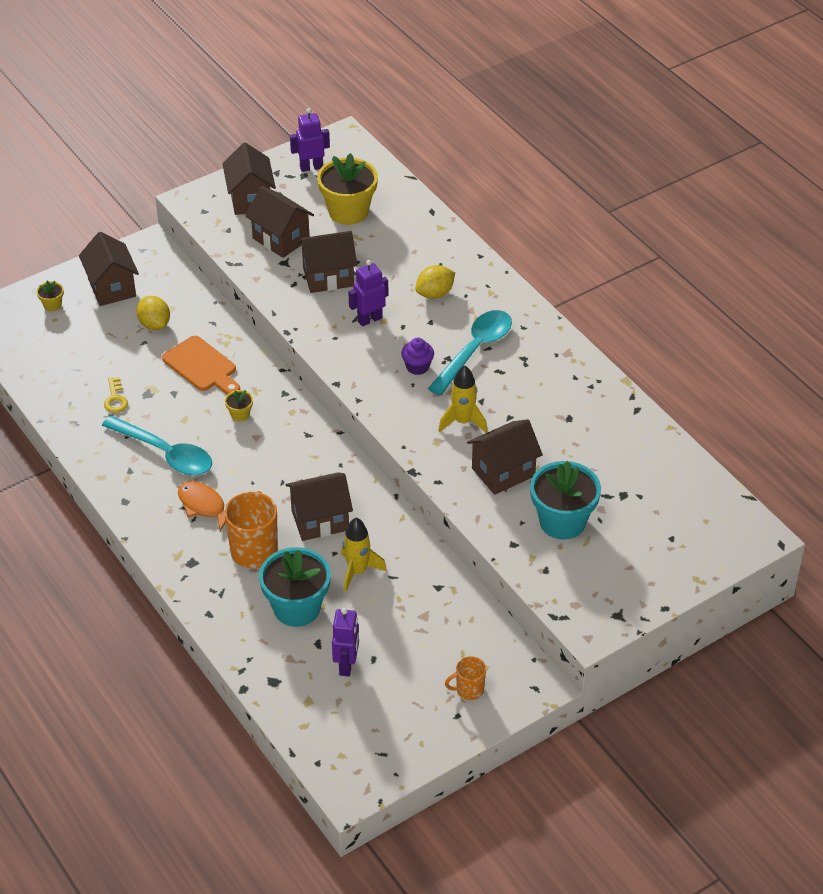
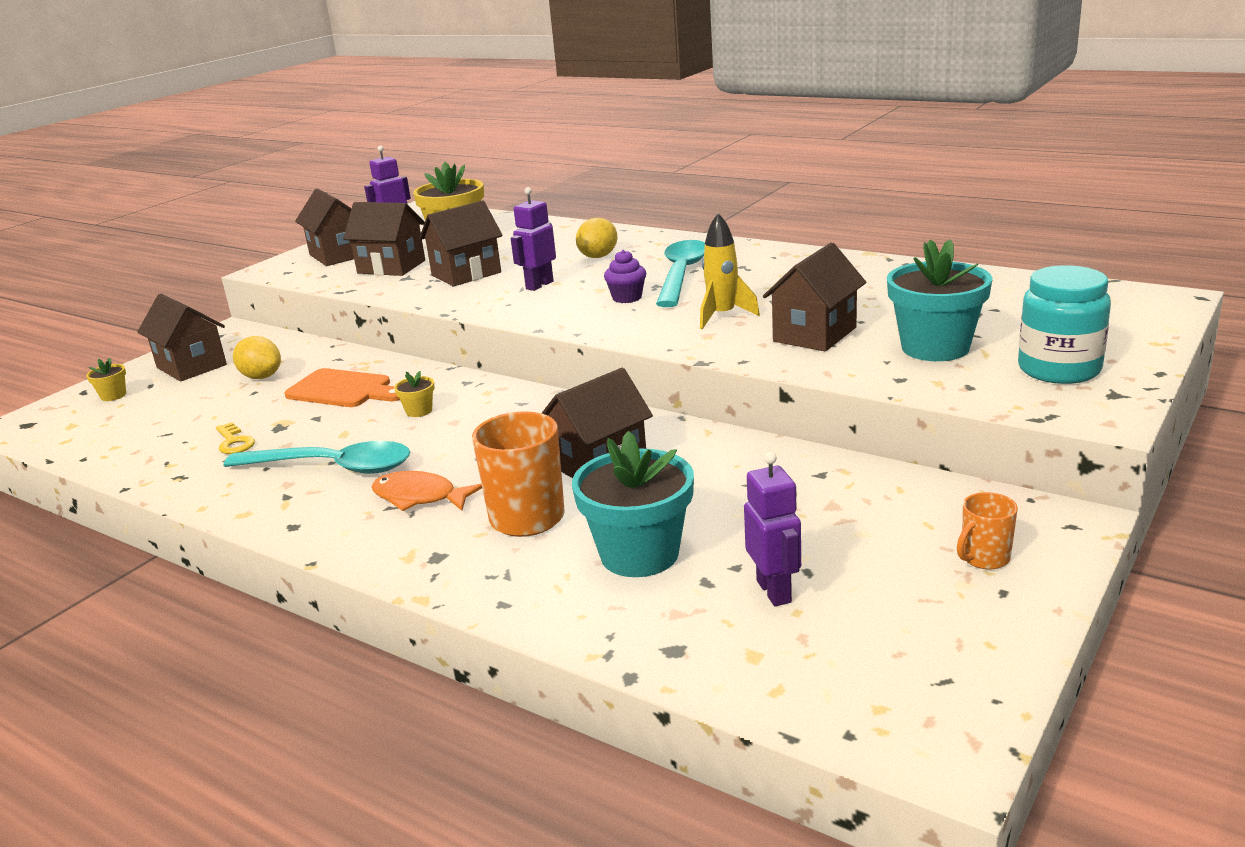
camera: 20 degrees left, 20 degrees down
(357, 572) = (695, 493): yellow rocket -> none
(612, 578) = (1059, 369): none -> turquoise jar

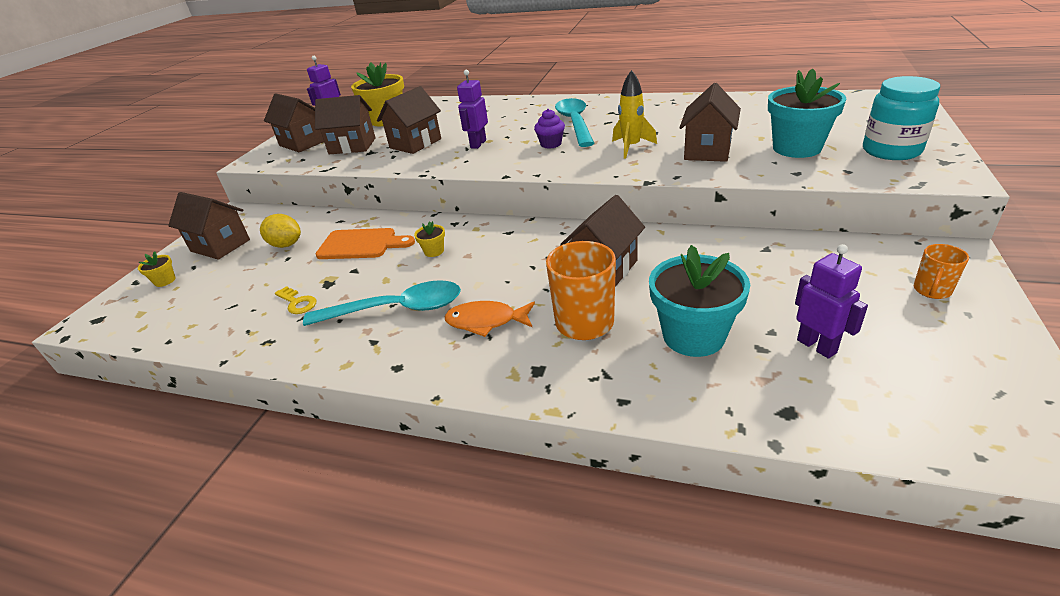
camera: 15 degrees left, 10 degrees up
(598, 256) = (504, 119): yellow lemon -> none

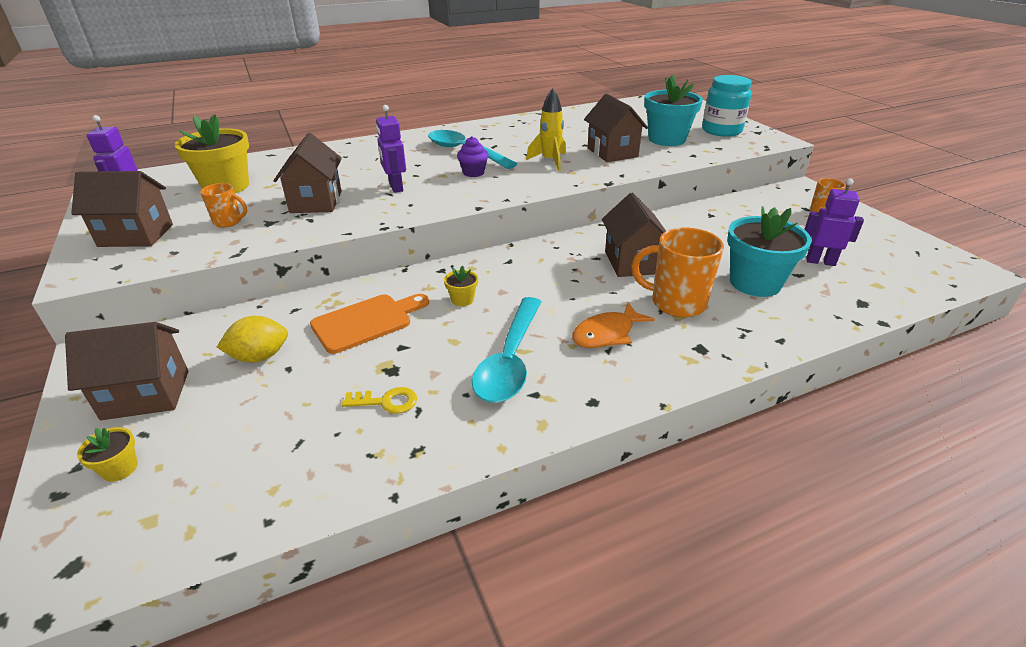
camera: 45 degrees left, 0 degrees up
(352, 146) = (228, 222): brown house -> orange mug
(396, 309) = (510, 360): turquoise spoon -> turquoise spoon turned 150 degrees clockwise

